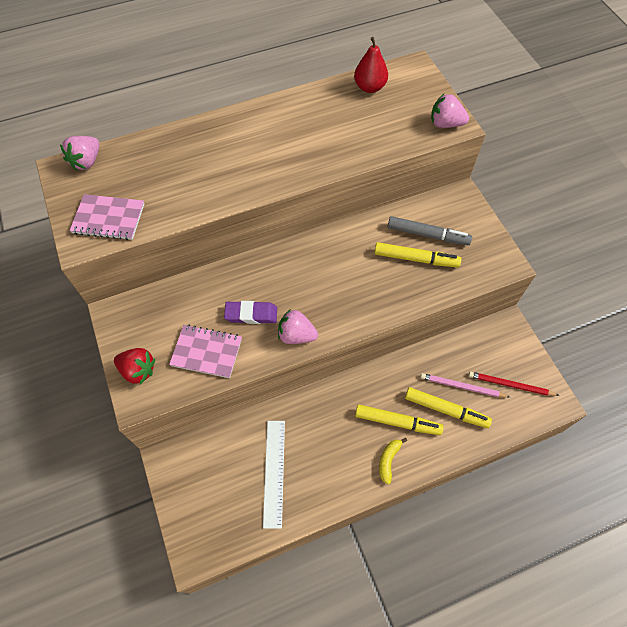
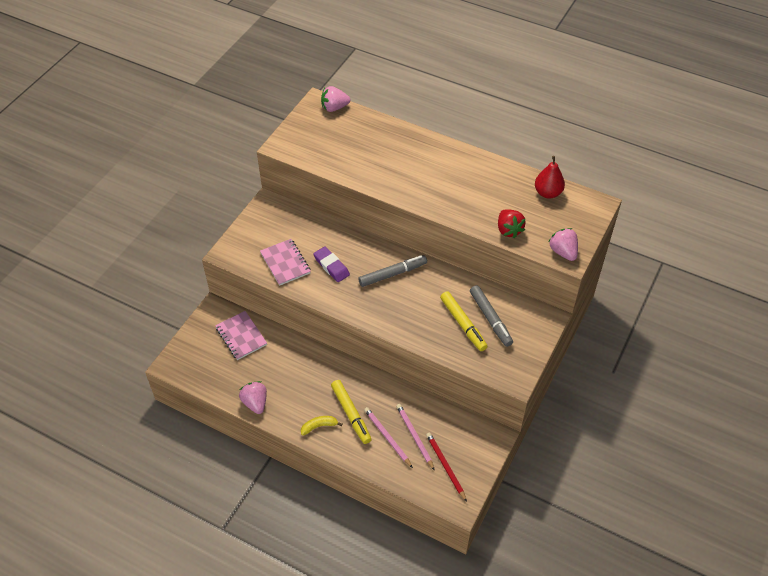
camera: 50 degrees right, 10 degrees down
(109, 218) = (307, 145): pink notebook -> pink notebook (241, 336)
(138, 370) = (244, 241): red strawberry -> red strawberry (508, 230)
(274, 472) = (255, 369): white ruler -> none
(296, 335) = (340, 298): pink strawberry -> pink strawberry (255, 403)
(310, 271) = (392, 274): none -> grey marker
(446, 410) = (387, 437): yellow marker -> pink pencil

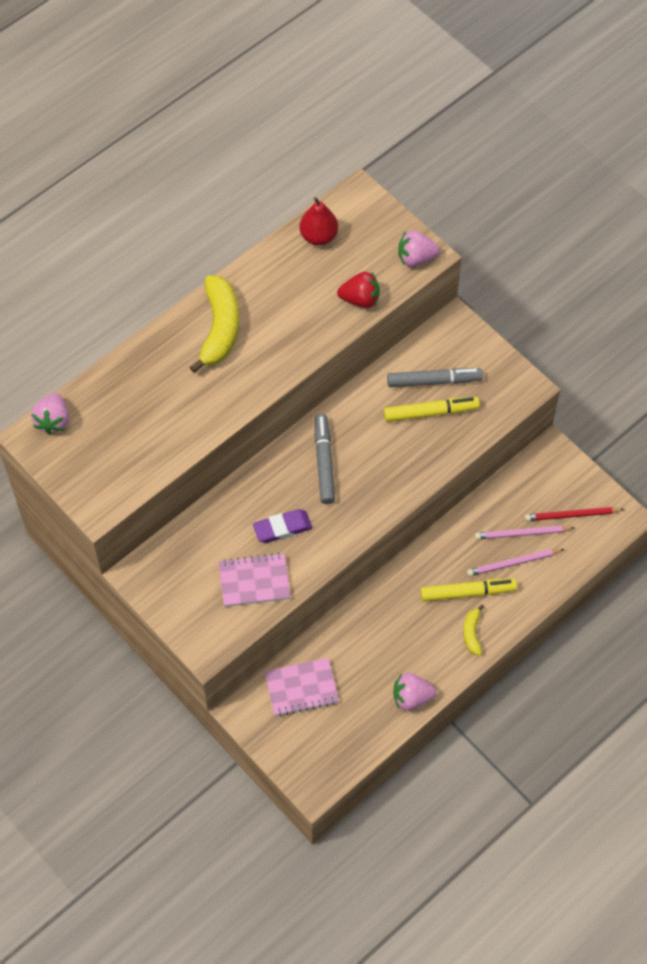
camera: 70 degrees left, 10 degrees up
(443, 164) = (219, 328): none -> yellow banana

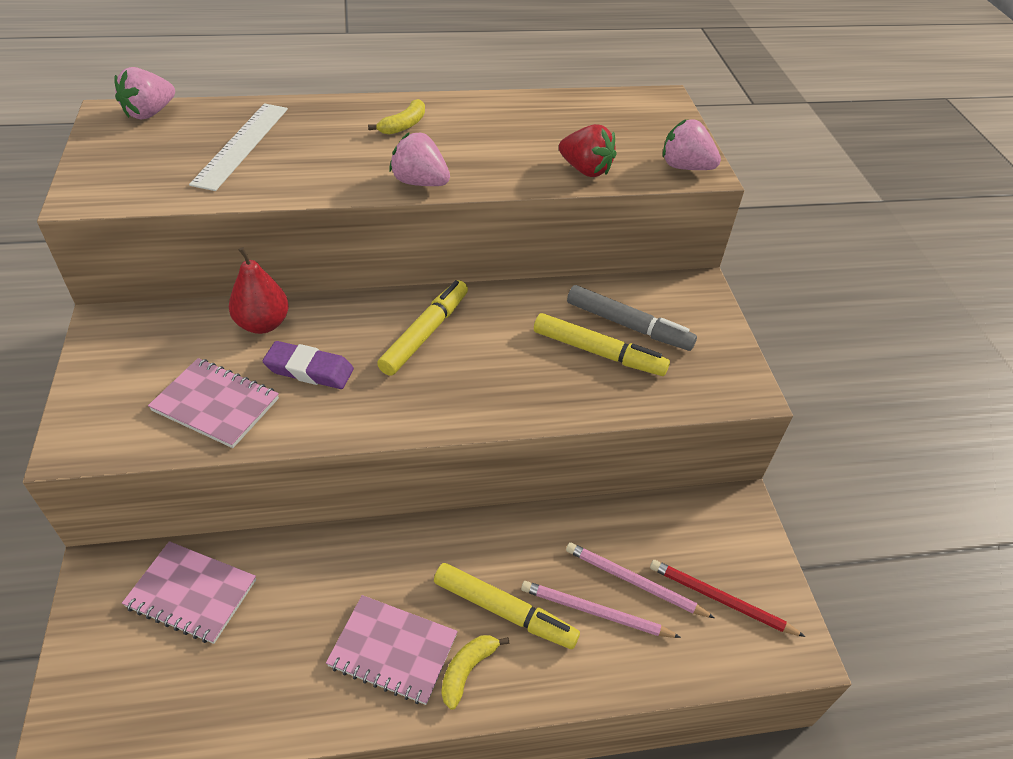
camera: 30 degrees right, 15 degrees down
(141, 411) = (242, 145): none -> white ruler
(219, 328) = (404, 125): yellow banana -> yellow banana, size x0.49
(318, 236) = (587, 108): red pear -> red pear (263, 324)
(324, 462) = (425, 333): grey marker -> yellow marker
(411, 697) = (311, 706): pink strawberry -> pink strawberry (420, 182)
(428, 648) = (393, 650): none -> pink notebook

